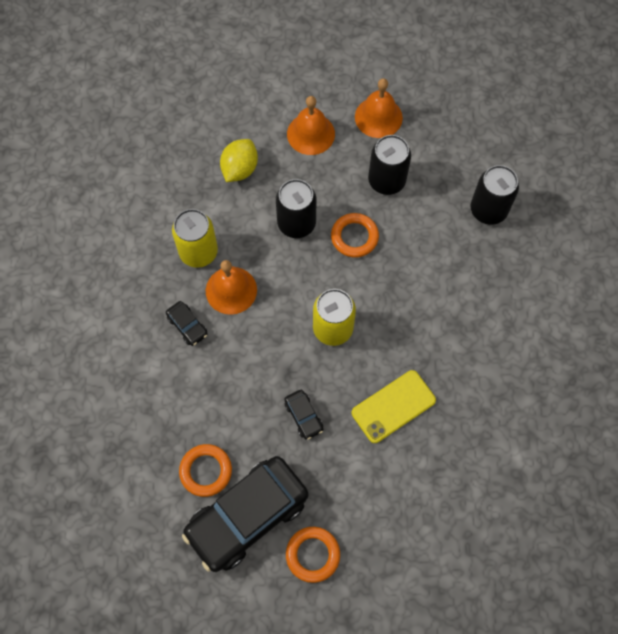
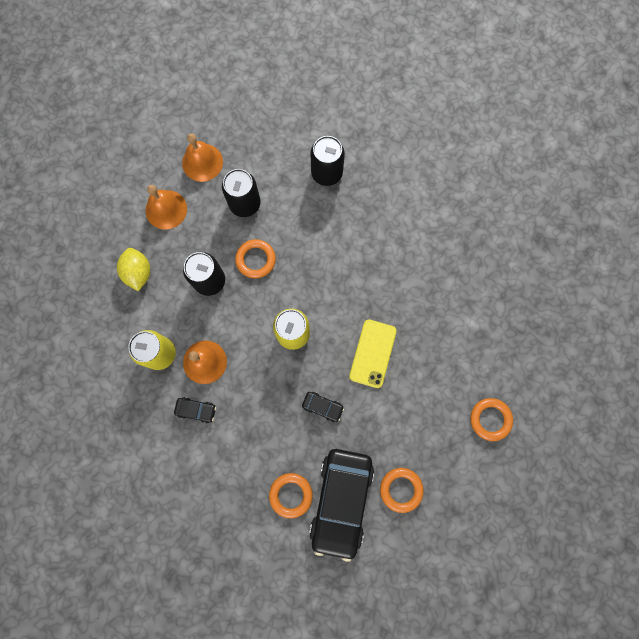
camera: 40 degrees left, 10 degrees up
(458, 564) = (490, 419): none -> orange ring

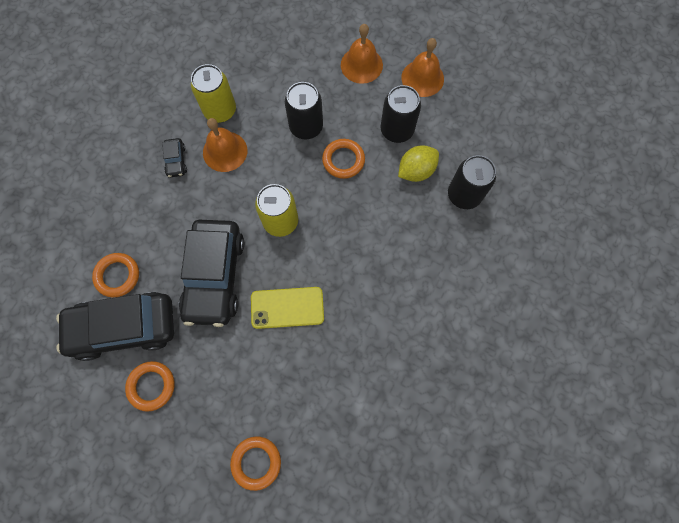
camera: 70 degrees right, 5 degrees down
(138, 273) = (290, 65): yellow lemon -> yellow lemon (416, 171)
(322, 407) = (215, 276): black car -> black car, size x2.43

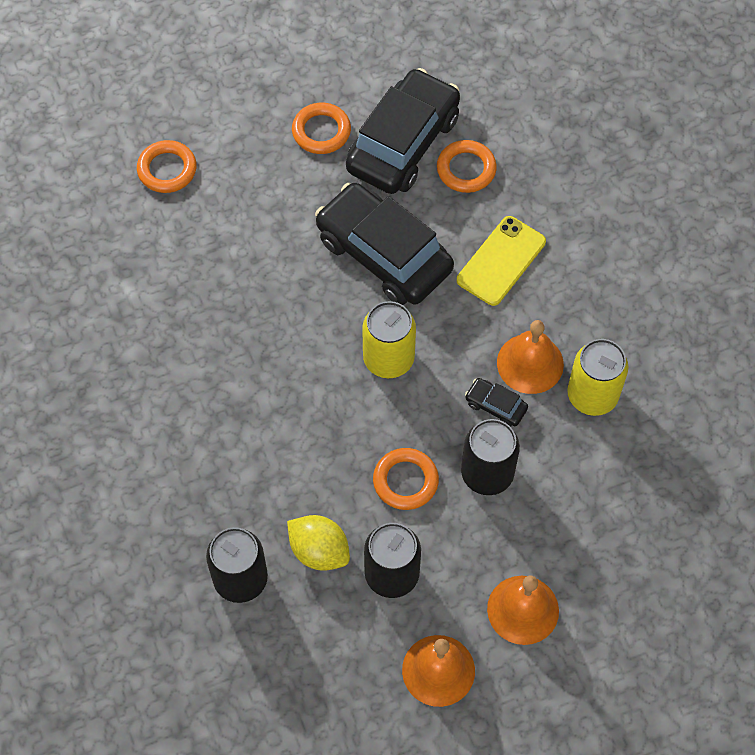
camera: 130 degrees right, 10 degrees down
(176, 161) = (561, 306): black car -> black car (495, 406)
(287, 307) = (286, 296): yellow phone -> yellow phone (501, 261)
(416, 171) = (319, 551): yellow lemon -> yellow lemon turned 60 degrees counterclockwise

